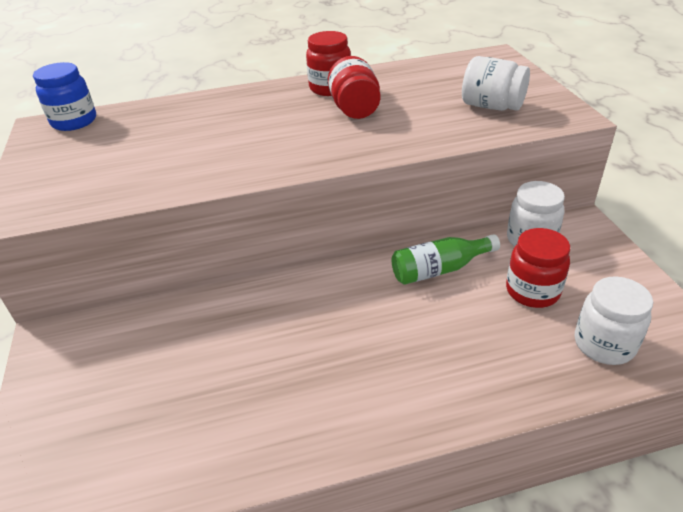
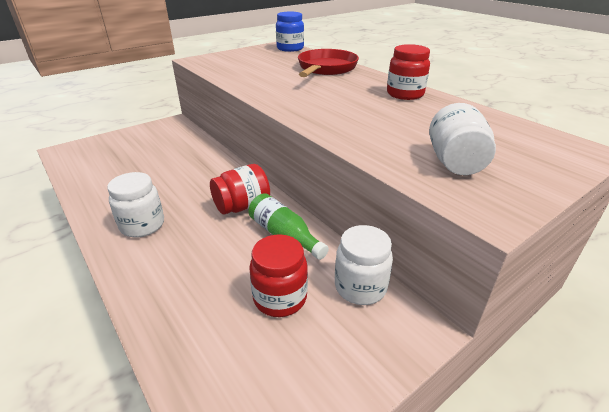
camera: 65 degrees right, 5 degrees down
(199, 113) = (326, 69): none -> red pan
(355, 109) = (380, 107): red jar -> red jar (242, 206)
(604, 344) = (219, 362): white jar -> white jar (142, 225)

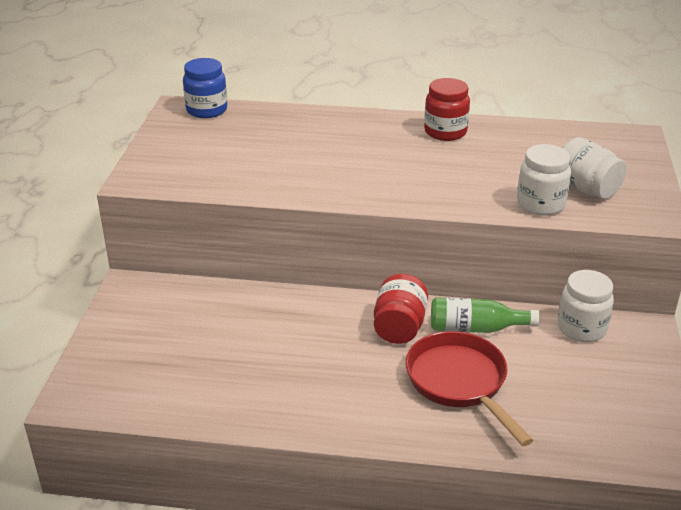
camera: 45 degrees left, 0 degrees up
(142, 225) = (350, 400): white jar -> white jar (540, 204)
(280, 298) = (549, 371): red jar -> none
(326, 69) = (314, 128): red pan -> red pan (459, 382)

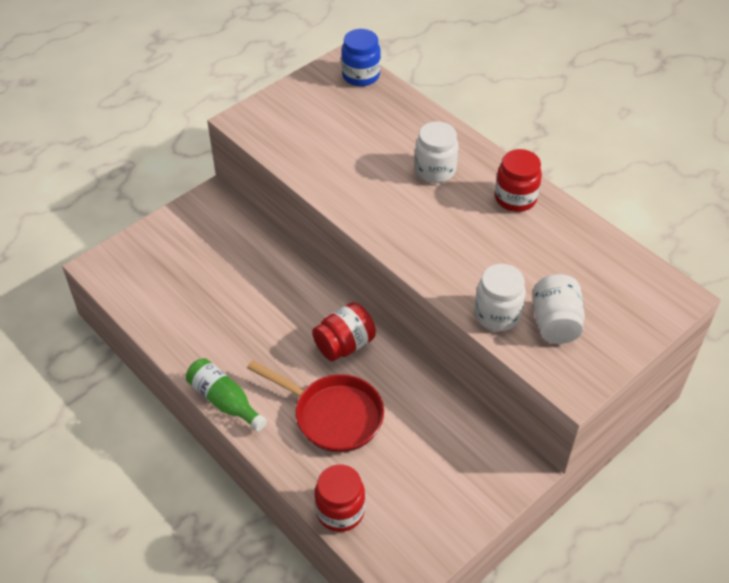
camera: 40 degrees right, 15 degrees up
(459, 382) = (333, 415): red pan -> red pan turned 105 degrees clockwise
(475, 328) = (396, 381): green bottle -> green bottle (224, 401)
(562, 447) = (340, 511): none -> red jar
(581, 328) = (473, 434): white jar -> white jar (435, 170)

